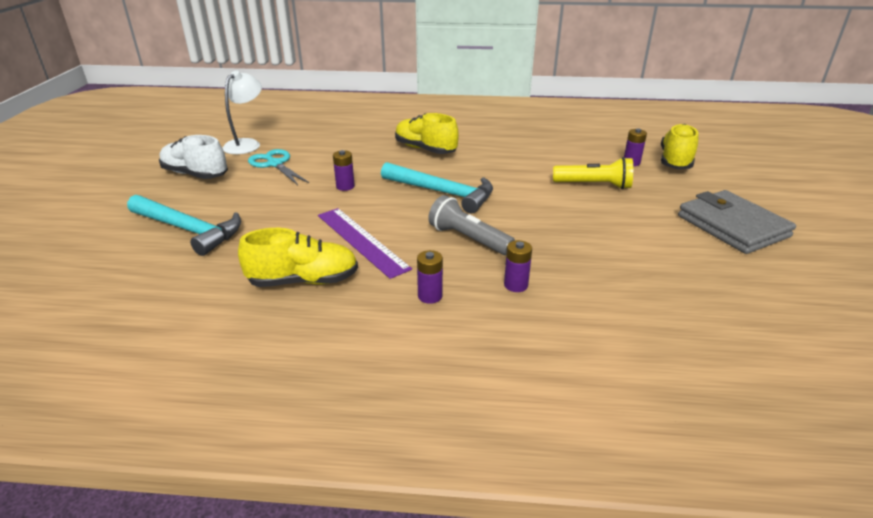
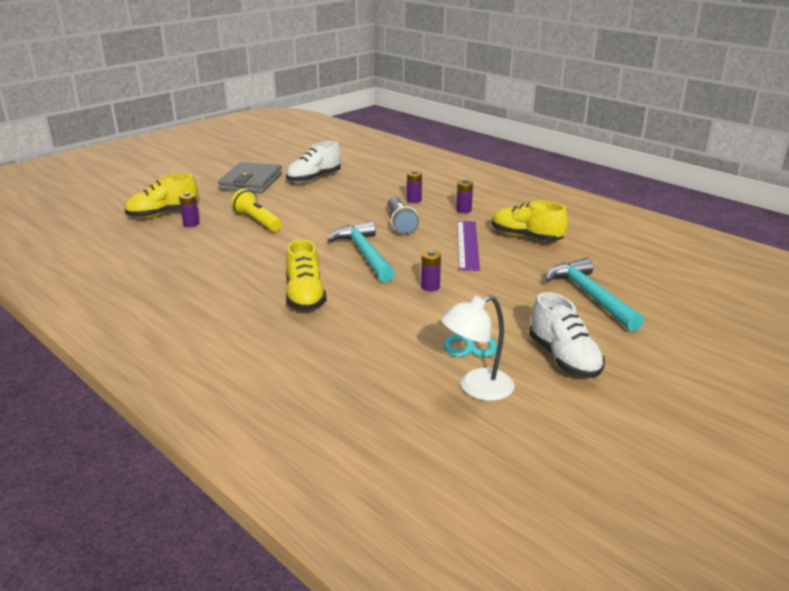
camera: 140 degrees left, 5 degrees down
(697, 266) = (314, 179): none -> white shoe

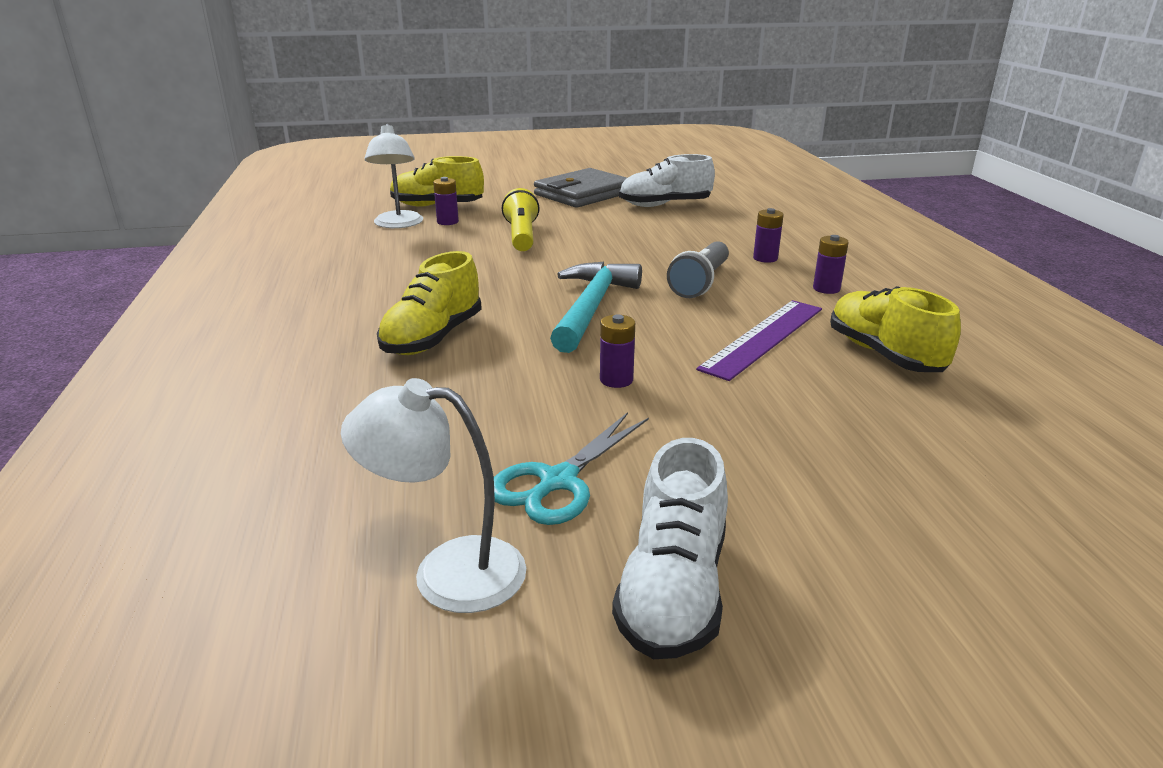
camera: 35 degrees right, 0 degrees up
(158, 234) = (398, 224): none -> white lamp
(590, 296) = (884, 492): turquoise hammer -> none

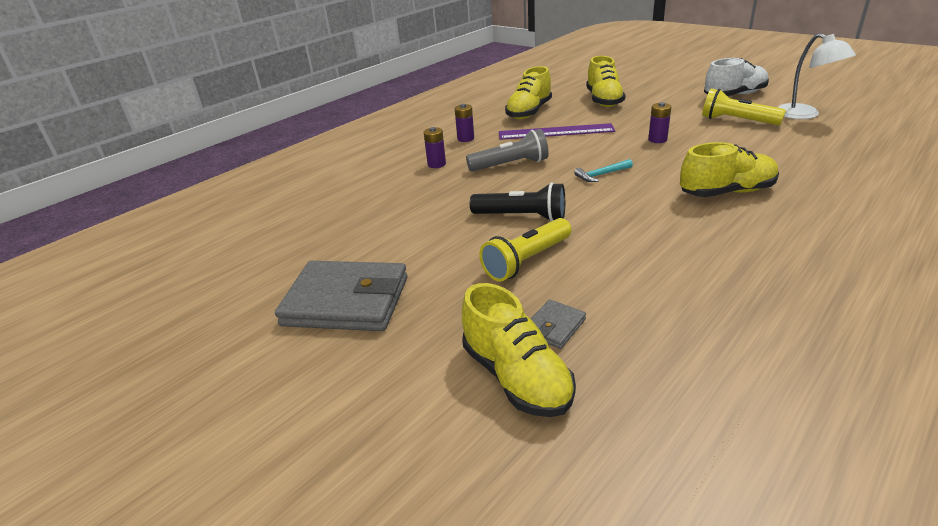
camera: 125 degrees left, 5 degrees up
(398, 224) = (612, 355): white lamp -> none
(447, 222) = (554, 327): purple battery -> grey wallet
(558, 481) = (737, 121): turquoise scissors -> yellow flashlight
(583, 253) = (521, 217): none -> black flashlight
(591, 308) = (601, 175): turquoise hammer -> turquoise hammer, size x0.46
(664, 205) = (343, 240): white shoe -> none
(861, 433) = (603, 100): none -> yellow shoe

